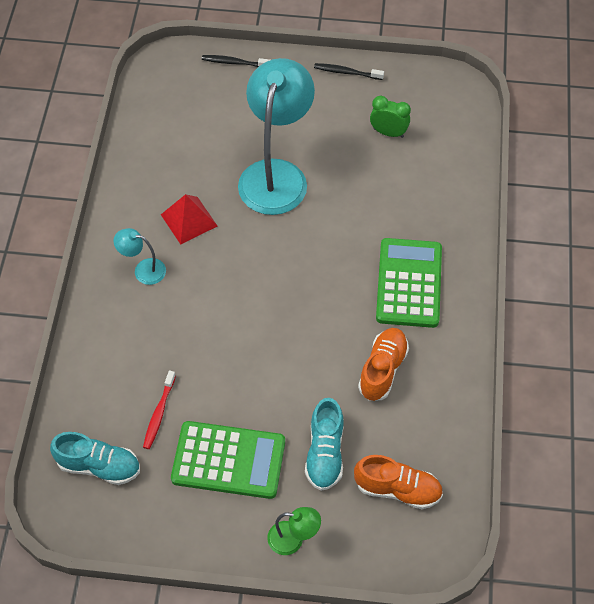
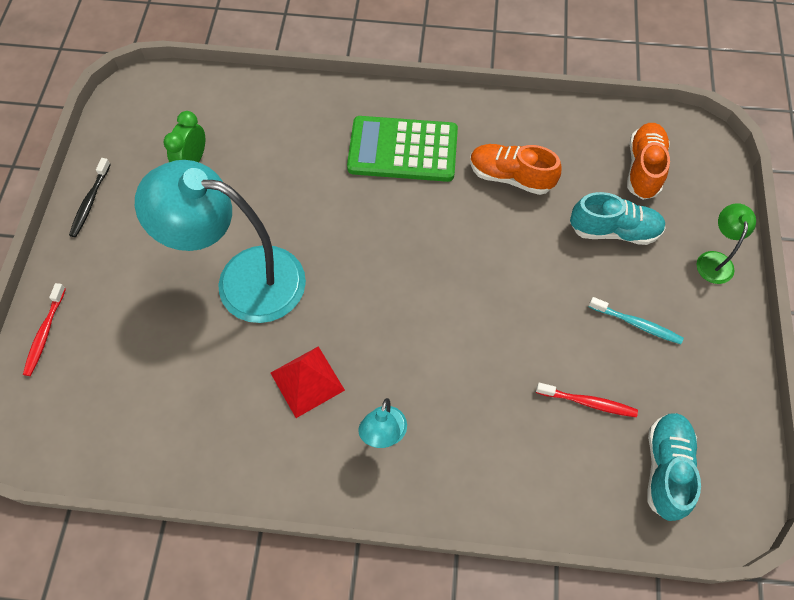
camera: 90 degrees left, 5 degrees up
(228, 460) = (636, 324): green calculator -> turquoise toothbrush
(234, 63) = (45, 333): black toothbrush -> red toothbrush

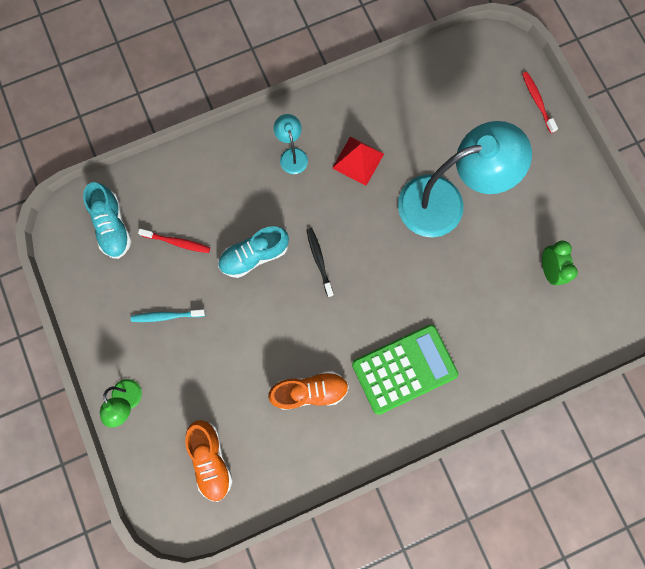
camera: 150 degrees right, 15 degrees up
(90, 202) = (590, 198): black toothbrush -> black toothbrush (319, 260)
(588, 402) = (177, 242): red toothbrush -> red toothbrush turned 150 degrees counterclockwise
(614, 231) = (212, 385): turquoise shoe -> turquoise shoe (254, 255)

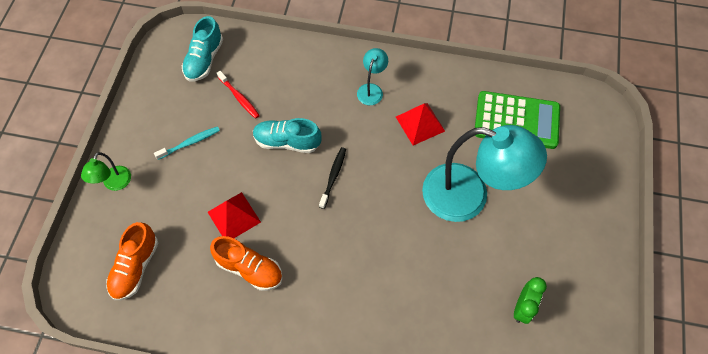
camera: 35 degrees right, 15 degrees down
(166, 316) = (190, 143): turquoise toothbrush -> turquoise toothbrush turned 120 degrees clockwise
(261, 356) = (234, 217): none -> red pyramid
(404, 369) = (337, 304): green calculator -> green calculator (516, 120)
(537, 101) = (606, 168): red toothbrush -> none

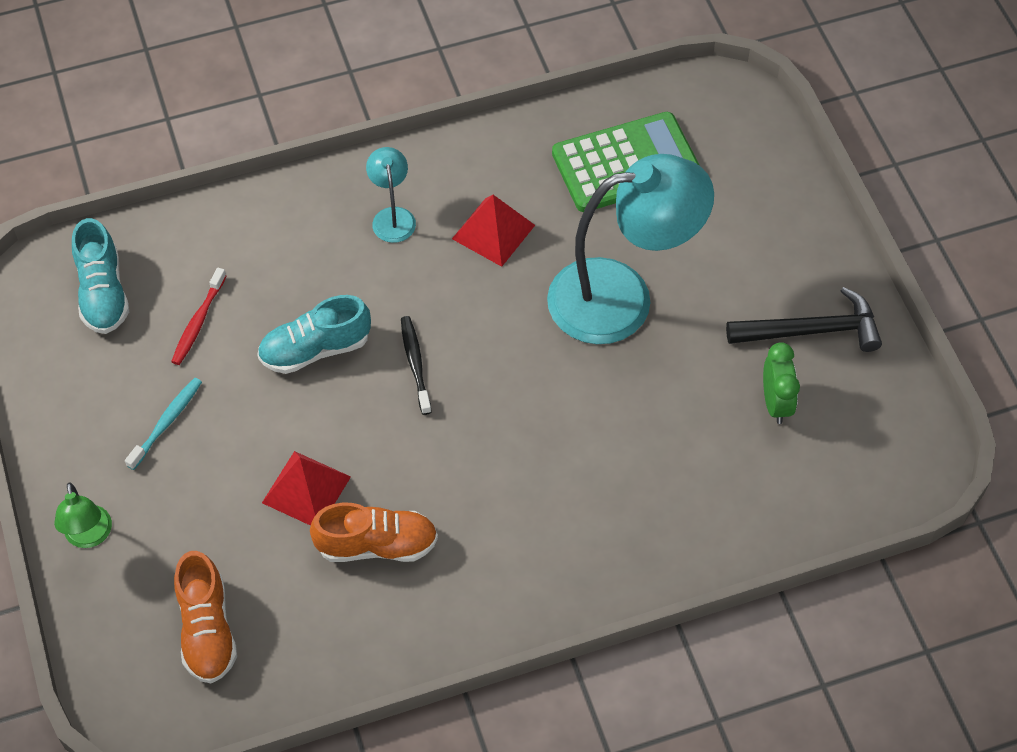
camera: 30 degrees left, 5 degrees down
(239, 97) = (198, 322): red toothbrush -> red toothbrush turned 90 degrees clockwise
(570, 274) = (811, 330): none -> black hammer

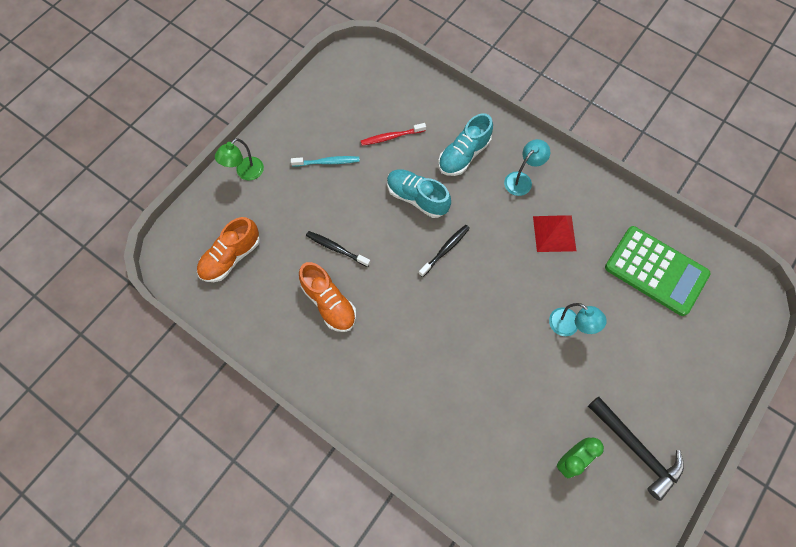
camera: 55 degrees right, 10 degrees up
(103, 293) = (375, 87): turquoise shoe -> turquoise shoe (463, 155)
(306, 489) = (336, 248): red pyramid -> black toothbrush
(622, 297) = (569, 326): turquoise lamp -> turquoise lamp, size x0.43

